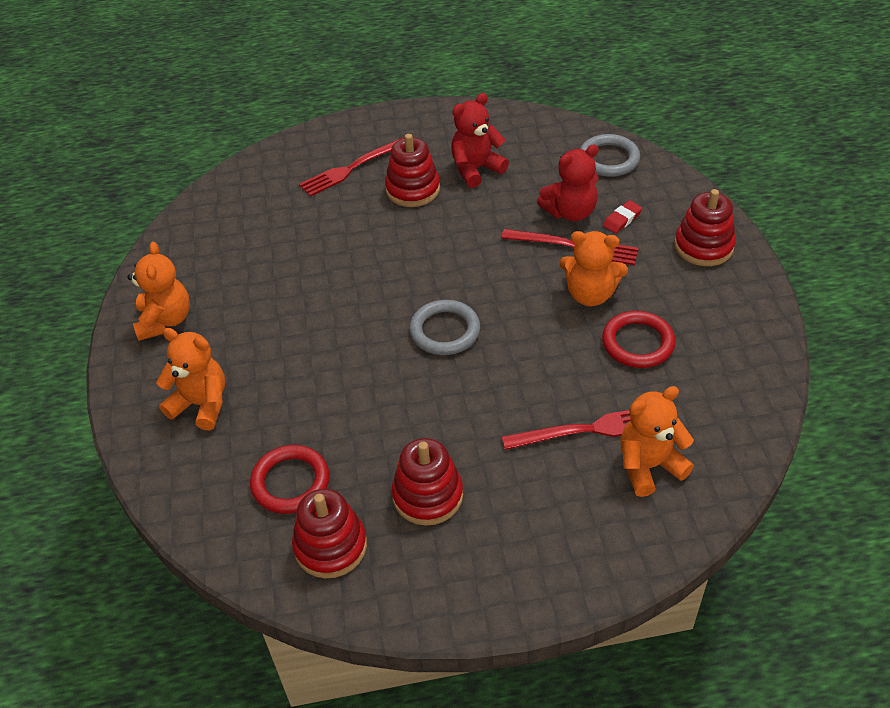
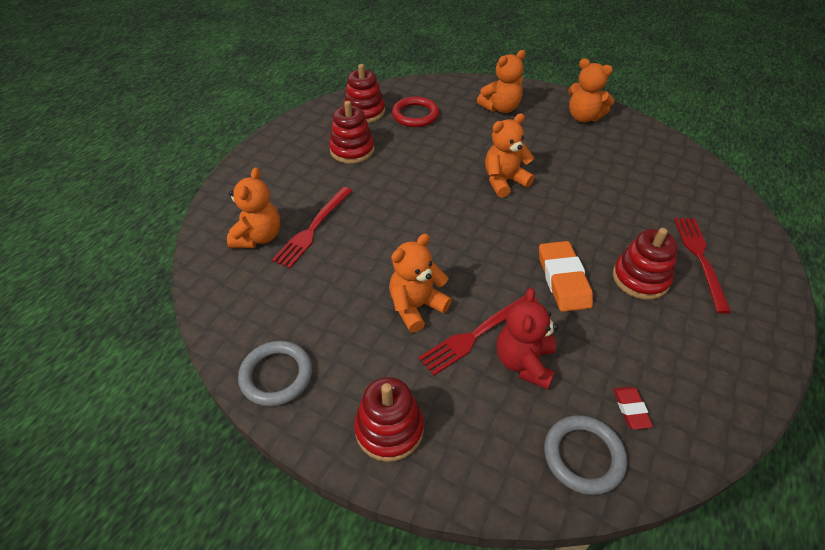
camera: 125 degrees right, 0 degrees up
(358, 326) = (504, 181): none -> orange teddy bear
(445, 331) = (460, 214): grey ring -> grey ring (276, 375)
(461, 228) = (563, 279): none -> orange eraser
(476, 169) = (642, 335): red teddy bear -> none
(622, 219) = (481, 394): red eraser -> red eraser (631, 409)
(637, 343) = (344, 299): red ring -> none

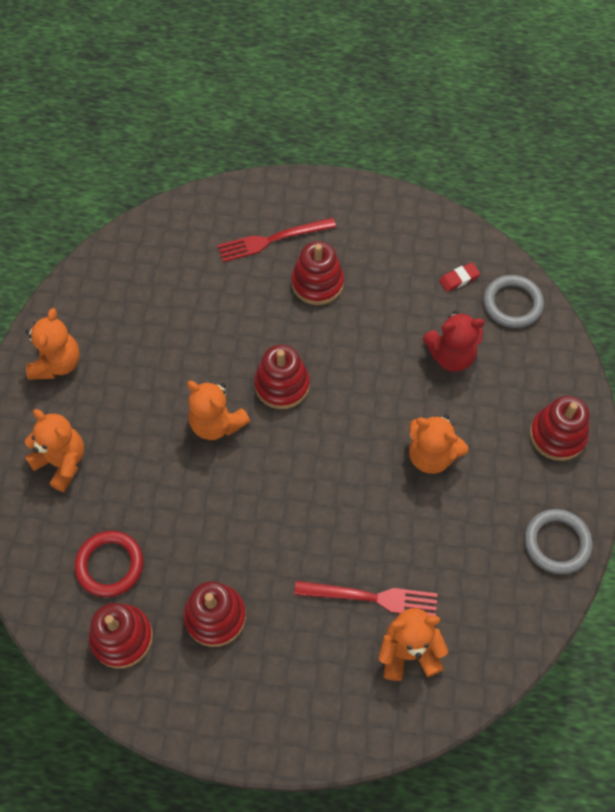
camera: 110 degrees left, 15 degrees up
(477, 334) = (438, 397): red fork -> none
(528, 225) = (282, 385): none -> red stacking toy
(563, 279) = (345, 342): orange eraser -> none

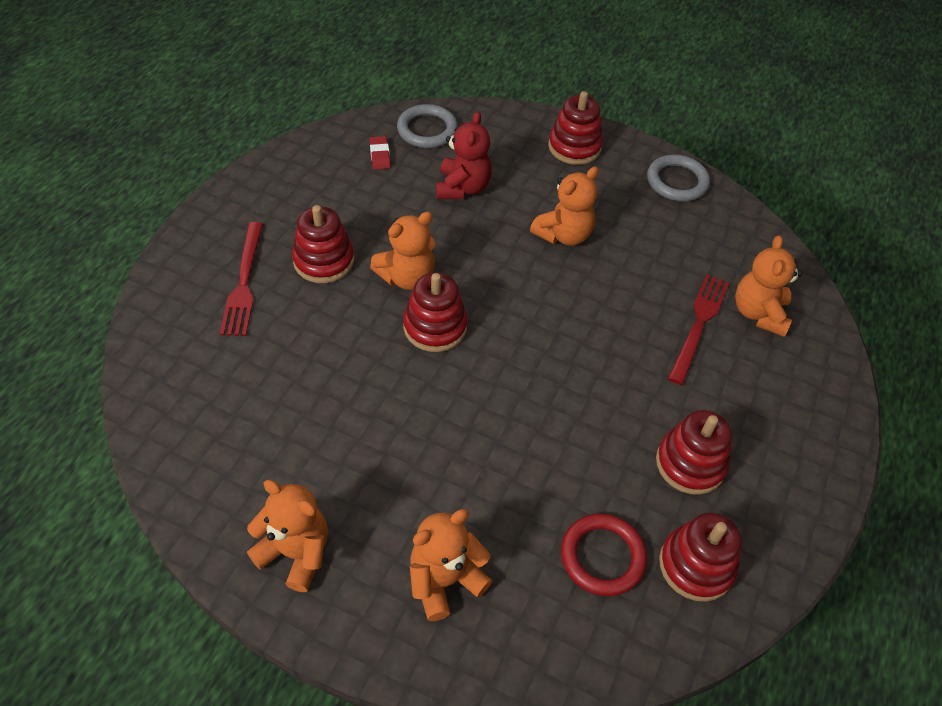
camera: 75 degrees left, 10 degrees down
(216, 423) = (457, 399): orange teddy bear -> orange teddy bear (407, 277)

